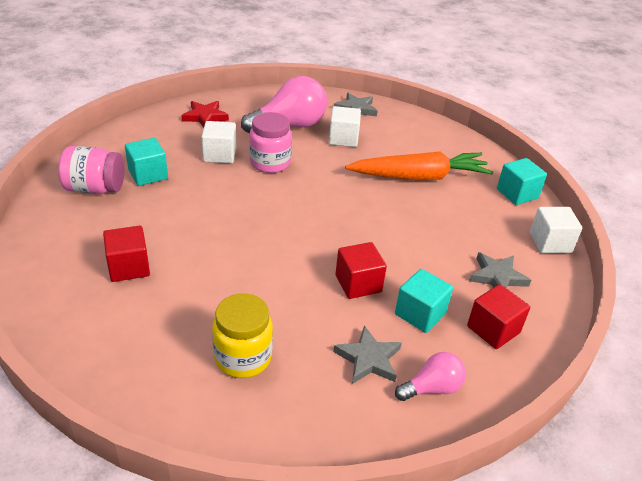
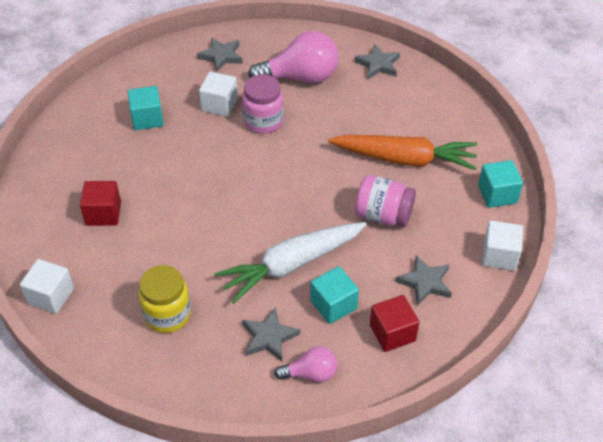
camera: 20 degrees right, 10 degrees up
(95, 188) = (97, 127): pink jar -> pink jar (383, 215)
(205, 117) = (221, 56): red star -> grey star
(343, 139) = (348, 101): white cube -> white cube (51, 296)
(358, 283) = (291, 265): red cube -> white carrot

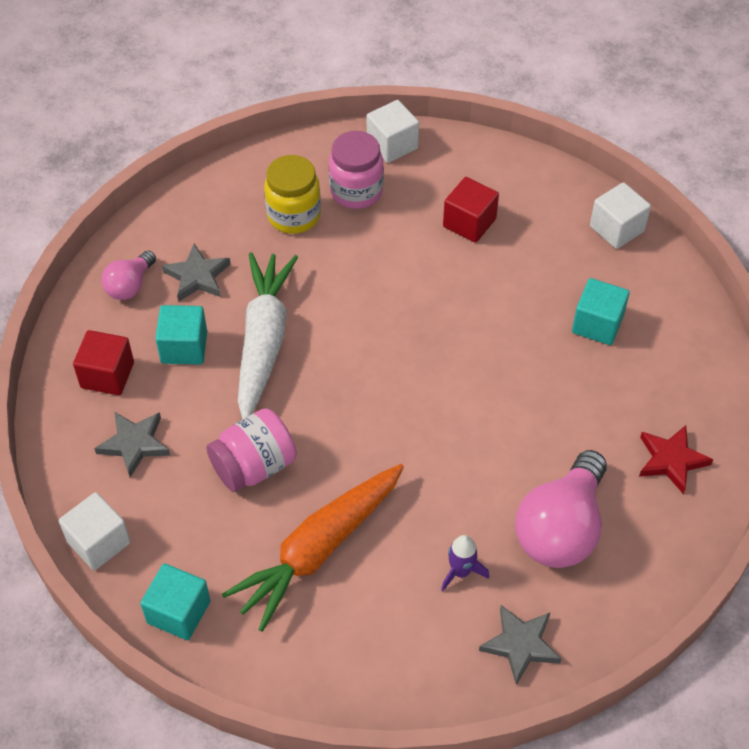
camera: 125 degrees right, 5 degrees up
(219, 105) = (571, 408): white cube -> white cube (617, 229)
(221, 56) = (671, 460): grey star -> red star
(263, 121) = (505, 437): pink jar -> pink jar (356, 191)
(361, 101) = (461, 571): none -> purple rocket

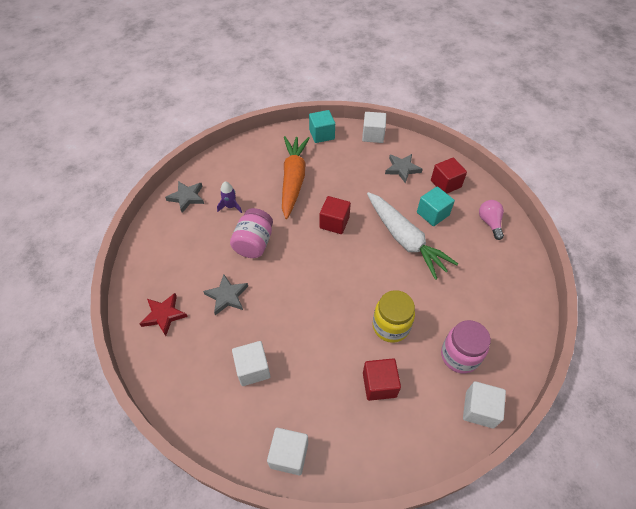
camera: 140 degrees right, 0 degrees up
(197, 276) = (469, 247): grey star -> grey star (227, 296)
(254, 466) = (349, 190): pink jar -> pink jar (254, 243)
(294, 216) = (470, 313): yellow jar -> yellow jar (390, 326)
(330, 431) = (334, 222): none -> red cube
(561, 528) = (199, 249): pink light bulb -> none
(597, 324) = (253, 369): turquoise cube -> white cube

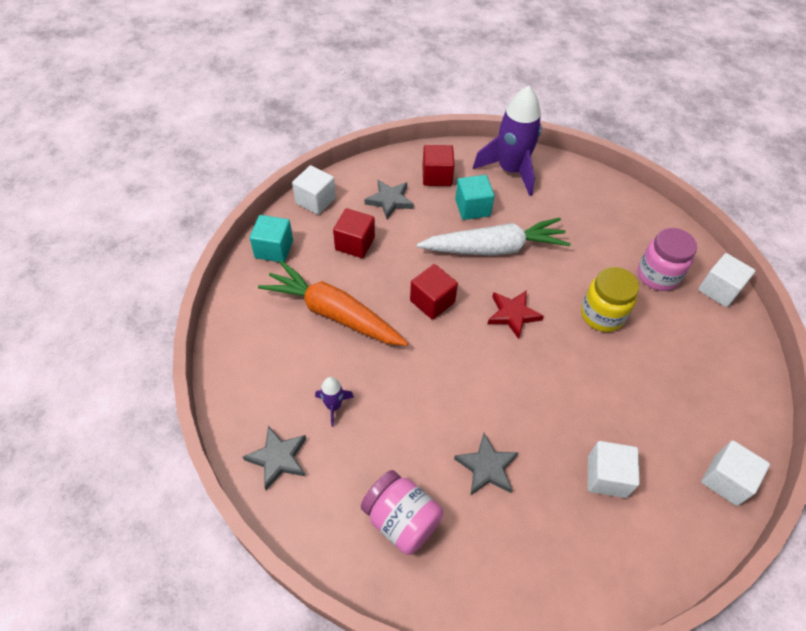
camera: 65 degrees left, 0 degrees up
(164, 315) = (481, 561): red star -> red star (513, 315)
(254, 243) = (416, 402): pink jar -> pink jar (401, 520)
(379, 384) = (668, 358): red cube -> red cube (355, 243)
(489, 223) = (510, 170): pink light bulb -> purple rocket

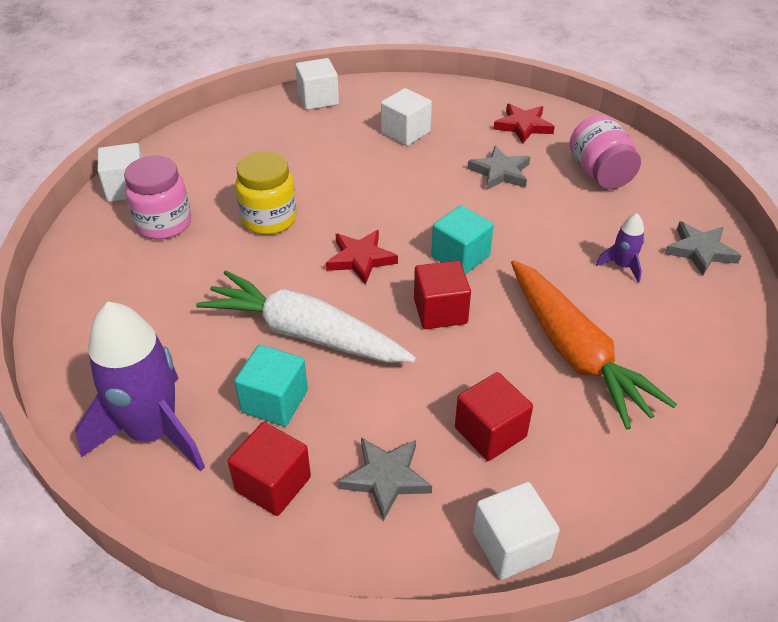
camera: 145 degrees left, 10 degrees down
(274, 249) = (623, 485): turquoise cube -> turquoise cube (460, 256)
(513, 559) = (523, 126): none -> red star

